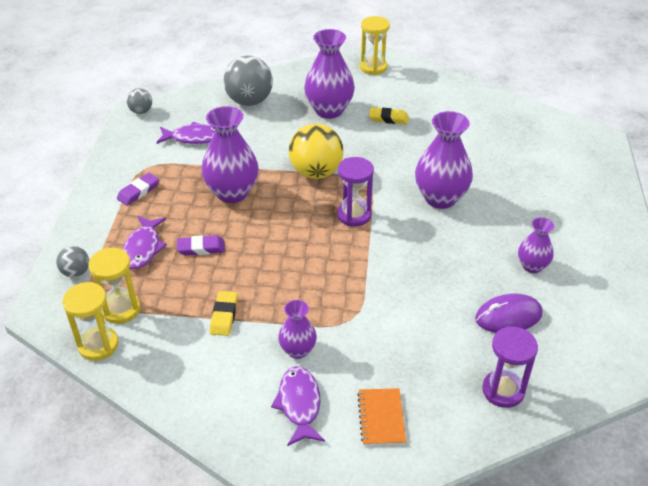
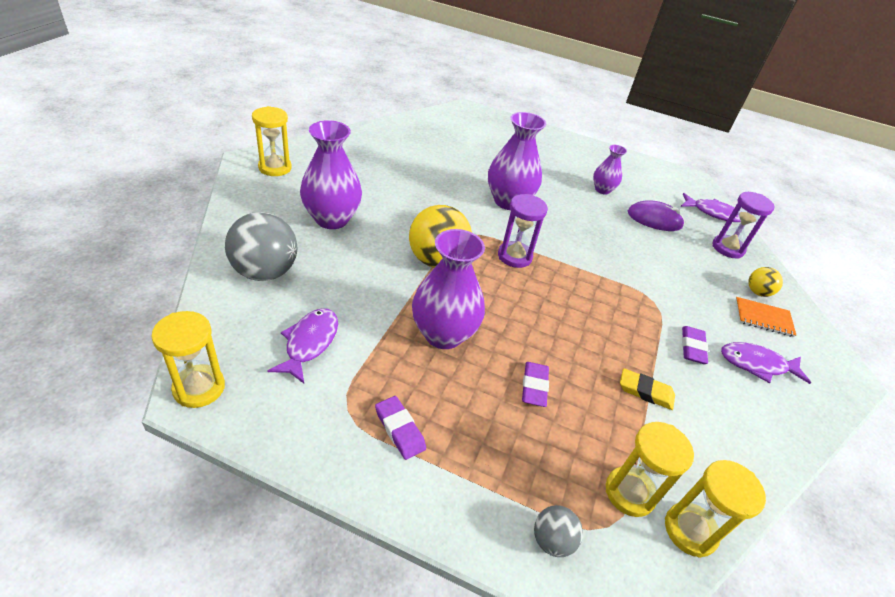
camera: 80 degrees left, 0 degrees up
(141, 111) = (199, 388): grey ball -> yellow hourglass
(143, 248) = (520, 446): purple fish -> purple fish (713, 213)
(298, 350) = (692, 347): purple vase -> purple eraser
(388, 118) = (373, 188): yellow eraser -> none
(428, 416) = (757, 292): none -> yellow ball
(508, 316) = (654, 219): purple mouse -> purple mouse turned 75 degrees counterclockwise

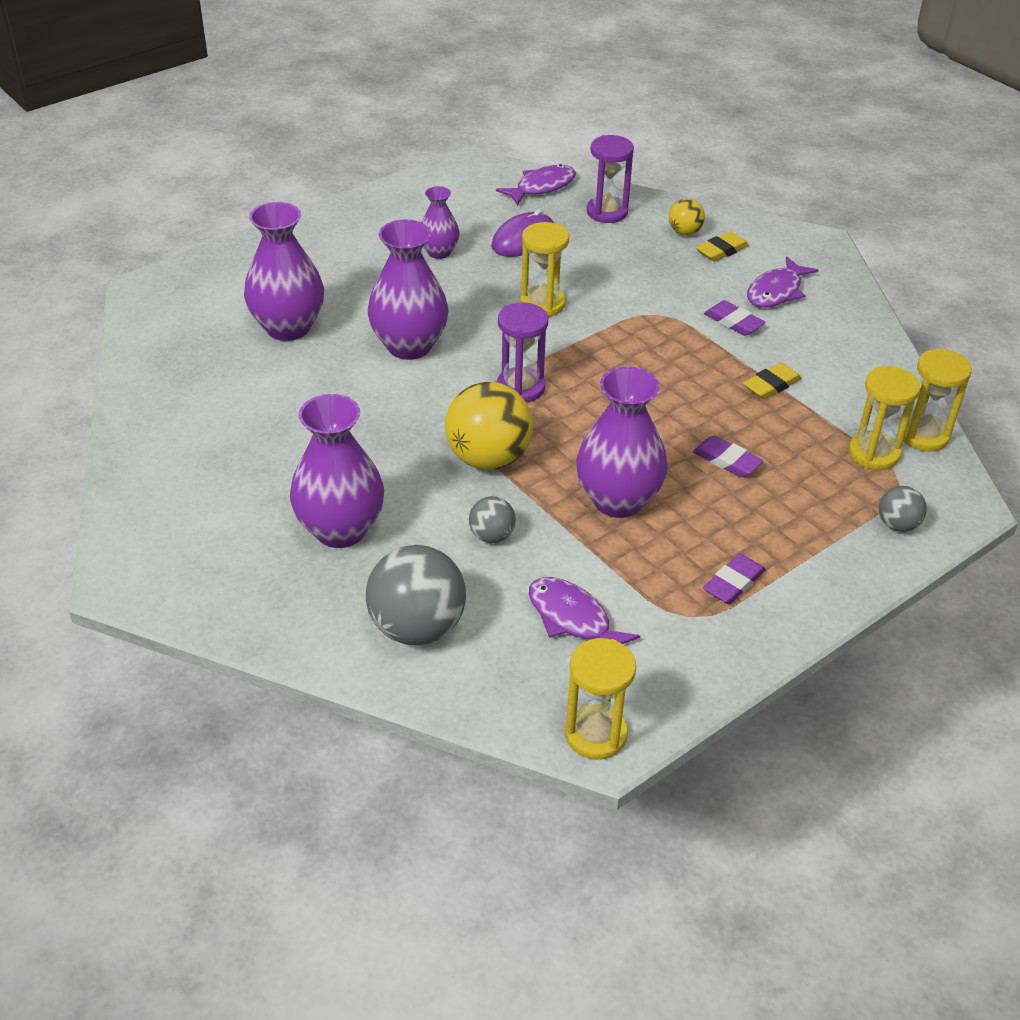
camera: 55 degrees left, 0 degrees up
(275, 168) = (165, 556): yellow hourglass -> yellow hourglass (542, 304)
(366, 281) = (491, 536): none -> grey ball
(400, 429) = (733, 583): purple eraser -> purple eraser turned 45 degrees counterclockwise
(481, 156) = (288, 327): none -> purple vase
(763, 318) = (721, 250): orange notebook -> yellow eraser

